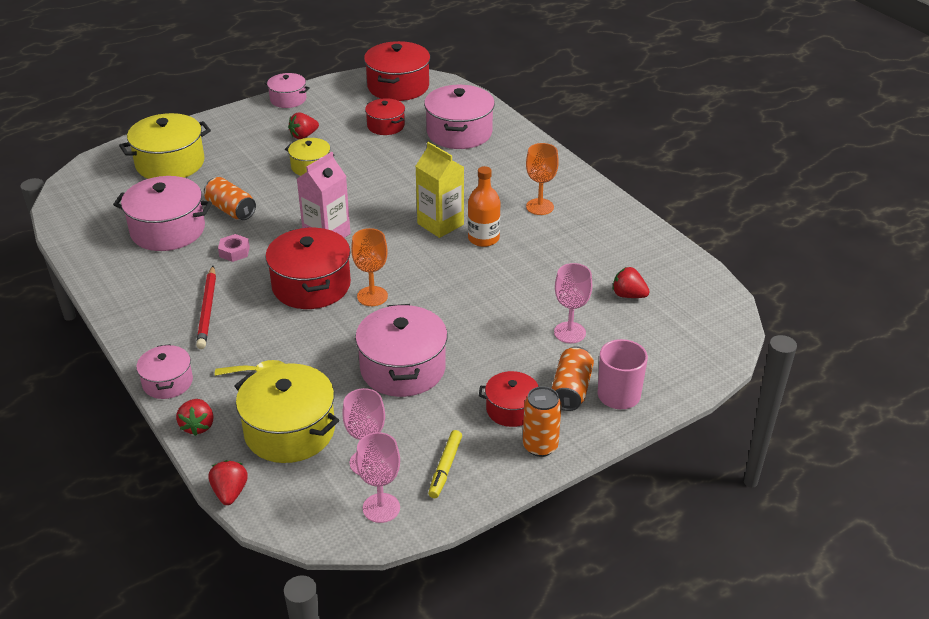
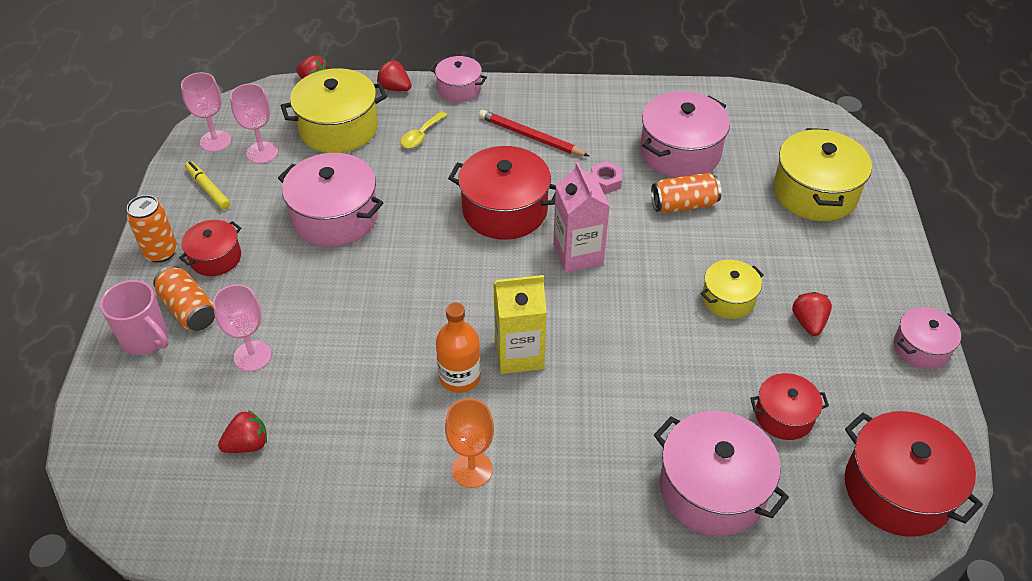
camera: 125 degrees right, 10 degrees up
(372, 296) = (449, 243): orange goblet -> none

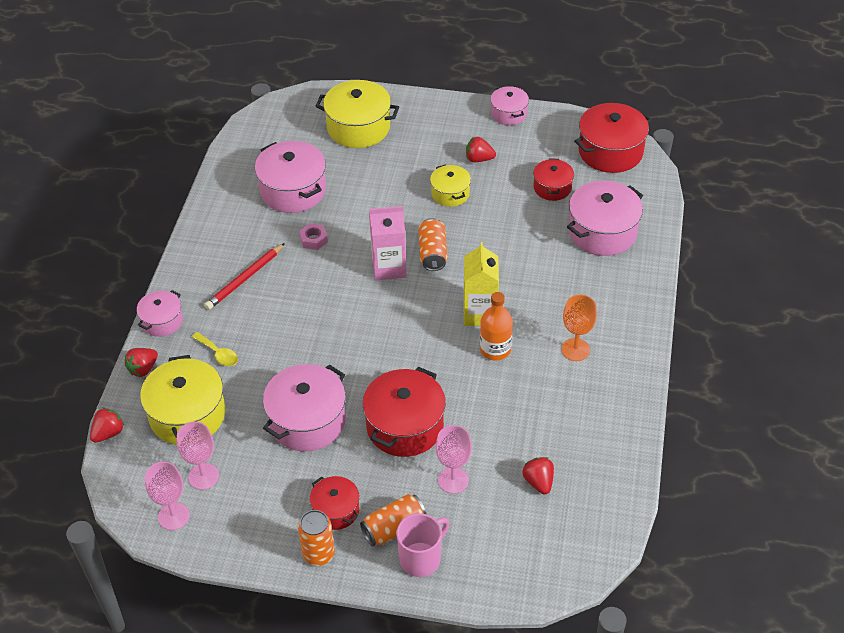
camera: 80 degrees left, 0 degrees up
(208, 189) = (242, 520): yellow marker -> none
(505, 210) = (329, 305): red pot -> red pot (405, 426)
(684, 205) = (352, 199): orange can -> orange can (433, 253)

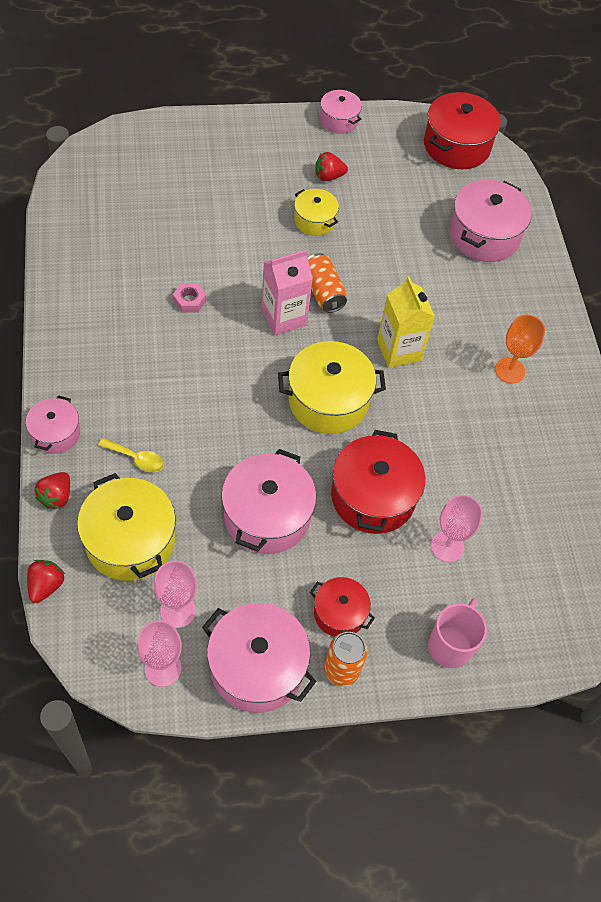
camera: 25 degrees left, 10 degrees up
(245, 279) = (131, 362): red pencil -> none
(293, 190) = (144, 247): pink pot -> pink pot (257, 667)
(358, 127) = (187, 161): yellow pot -> yellow pot (328, 401)
(394, 528) = (408, 617): orange can -> none
(495, 349) = (430, 388): orange bottle -> none
(538, 482) = (533, 526): red strawberry -> none
(552, 188) = (415, 195): red pot -> none

